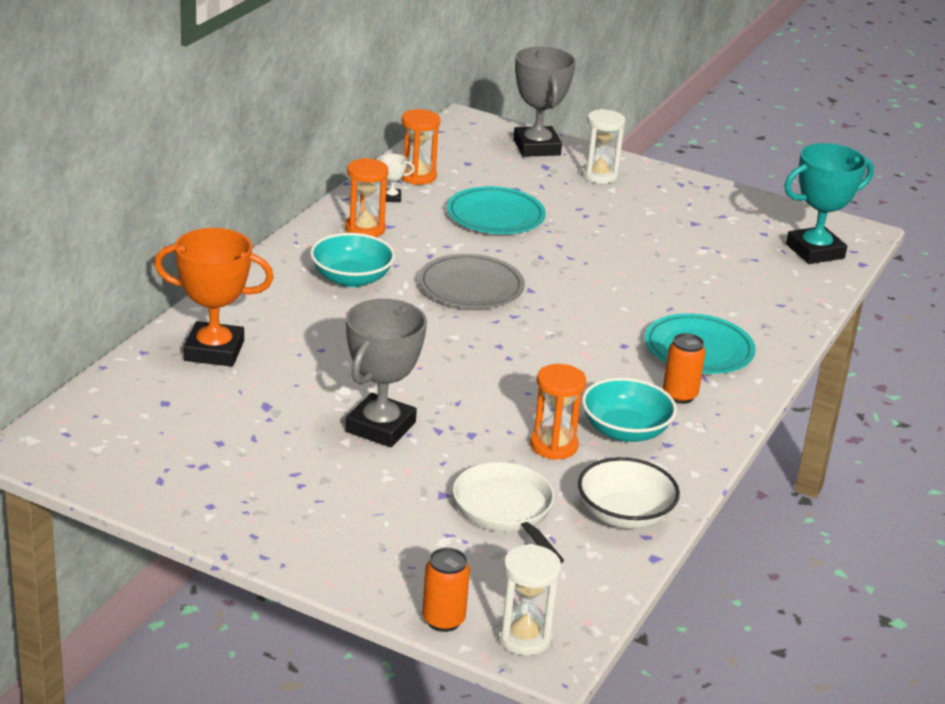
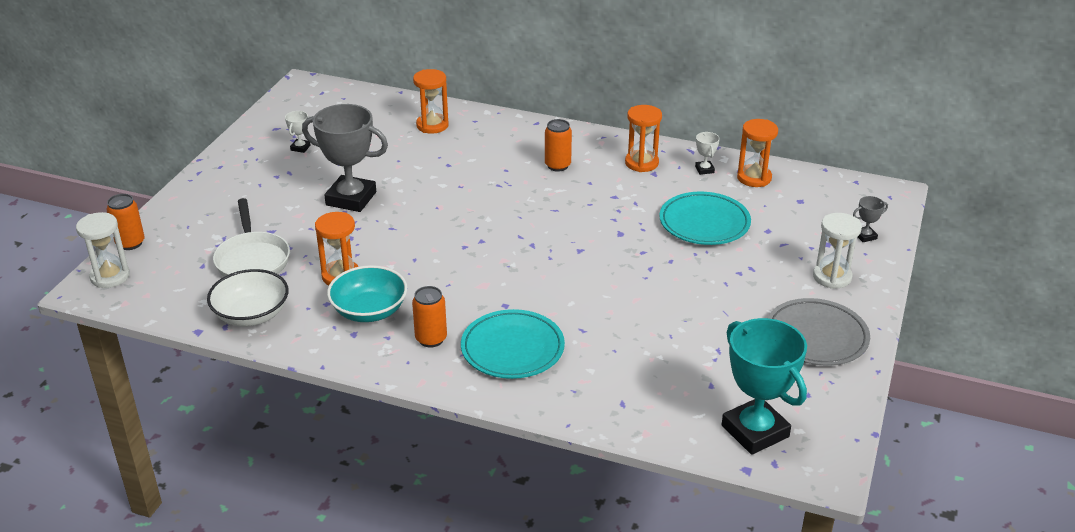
camera: 85 degrees right, 5 degrees up
(214, 351) = (432, 125): orange trophy -> orange hourglass
(229, 461) = (300, 148): none -> white trophy
(351, 278) = (557, 165): turquoise bowl -> orange can
(471, 287) = (569, 220): grey plate -> grey plate (816, 337)
(506, 511) = (252, 259): white pan -> white pan turned 105 degrees clockwise
(536, 147) = (865, 236): grey trophy -> grey trophy, size x0.42

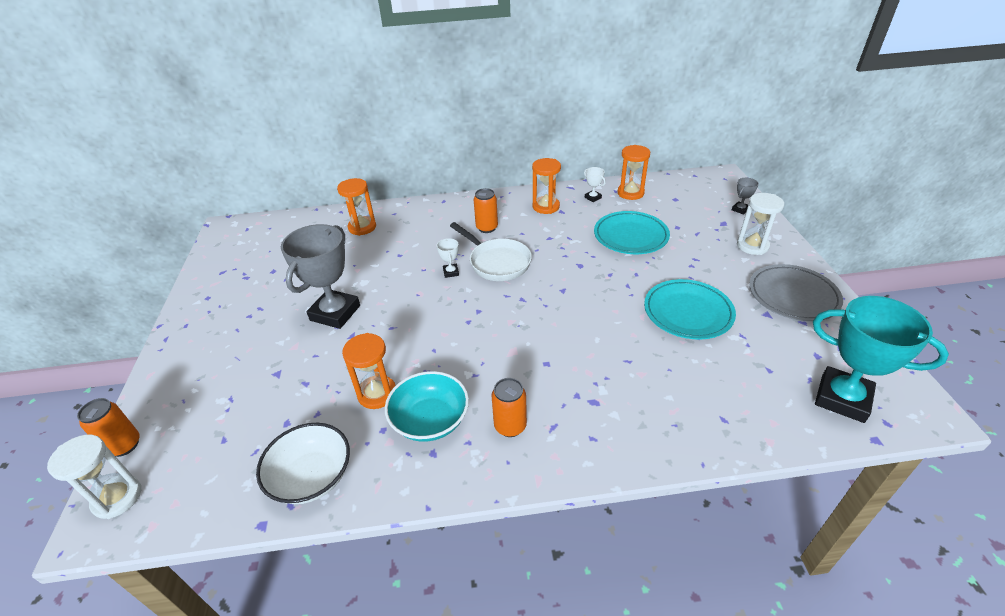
camera: 25 degrees left, 5 degrees up
(252, 259) = (275, 411): white pan -> white pan (497, 262)
(300, 148) = (256, 282): white trophy -> white trophy (451, 272)
(351, 198) = (335, 313): grey trophy -> grey trophy turned 60 degrees counterclockwise
(512, 349) = (588, 404): turquoise plate -> turquoise plate (688, 312)

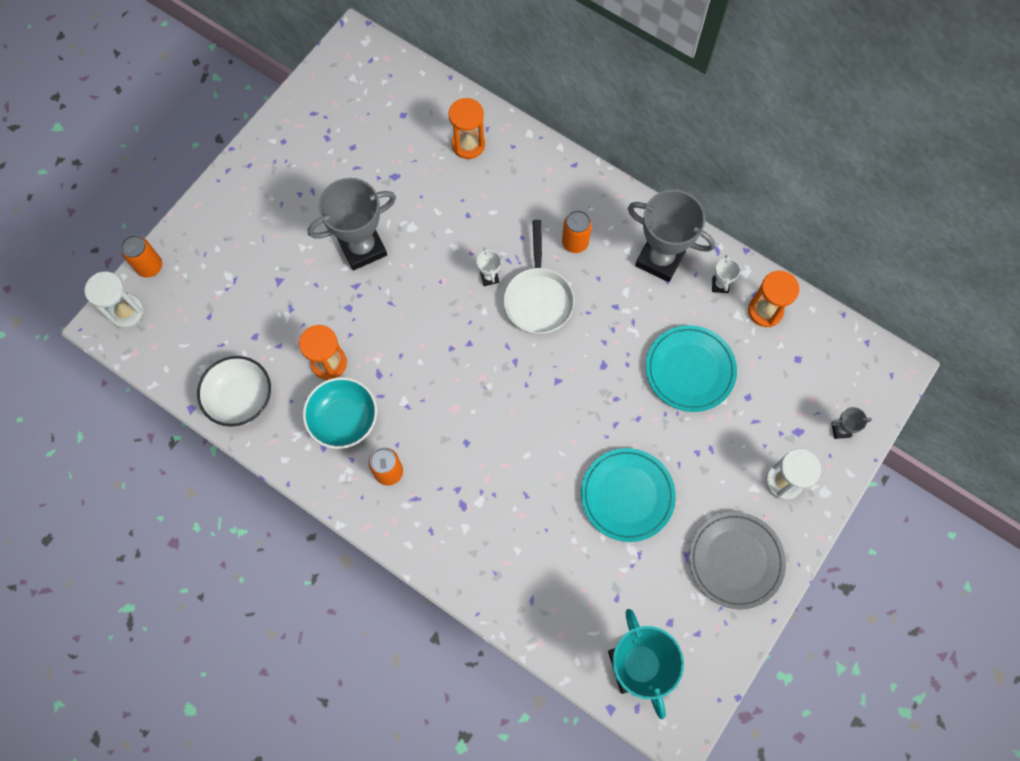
camera: 40 degrees right, 30 degrees up
(451, 272) = (489, 277): white trophy -> white trophy turned 45 degrees counterclockwise
(546, 207) = (660, 259): orange hourglass -> grey trophy

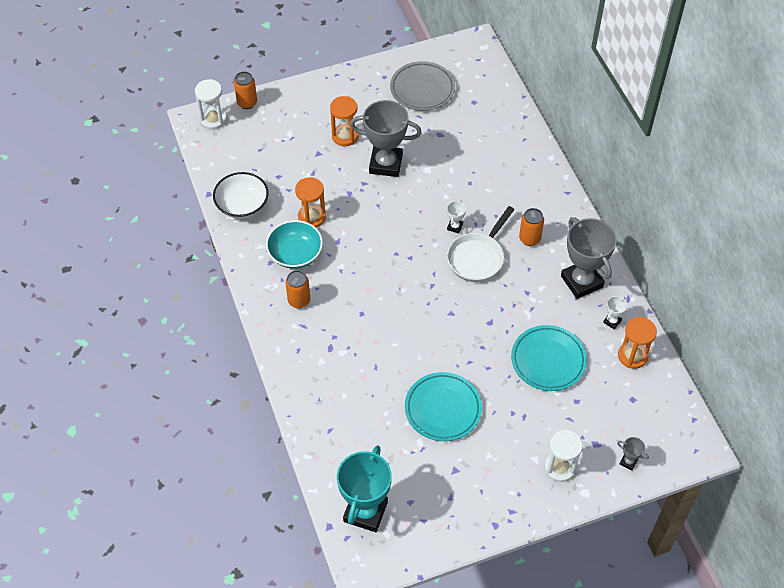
camera: 35 degrees right, 15 degrees down
(468, 145) = (503, 142): orange hourglass -> orange hourglass (345, 136)
(735, 561) = (486, 494): grey plate -> grey plate (422, 89)

